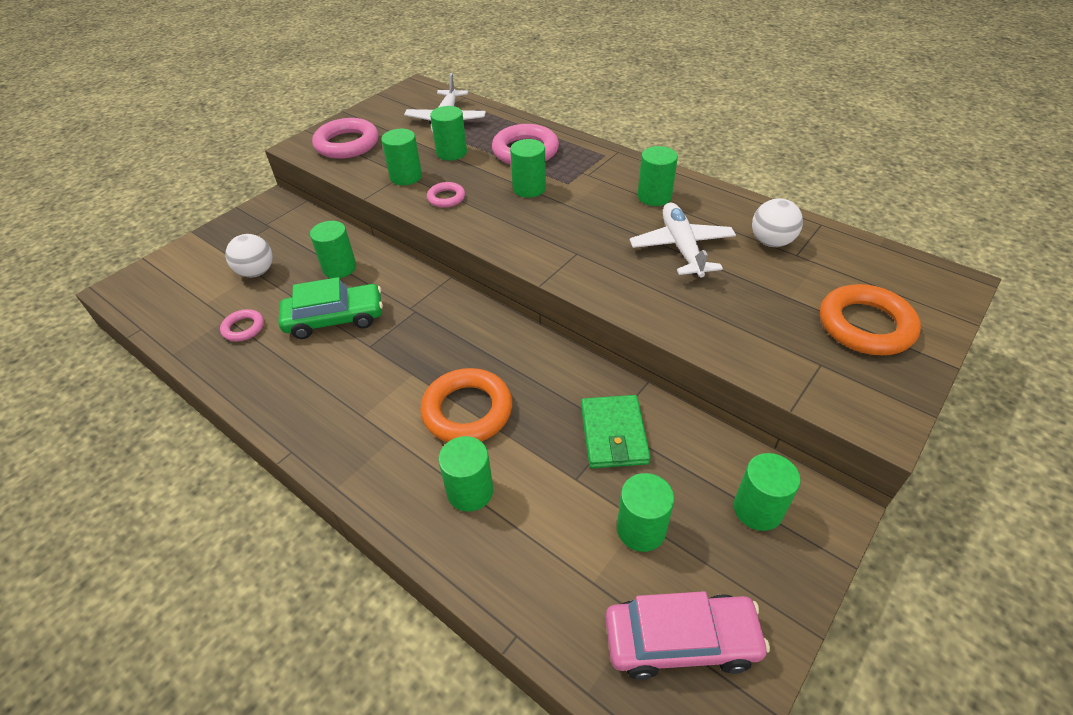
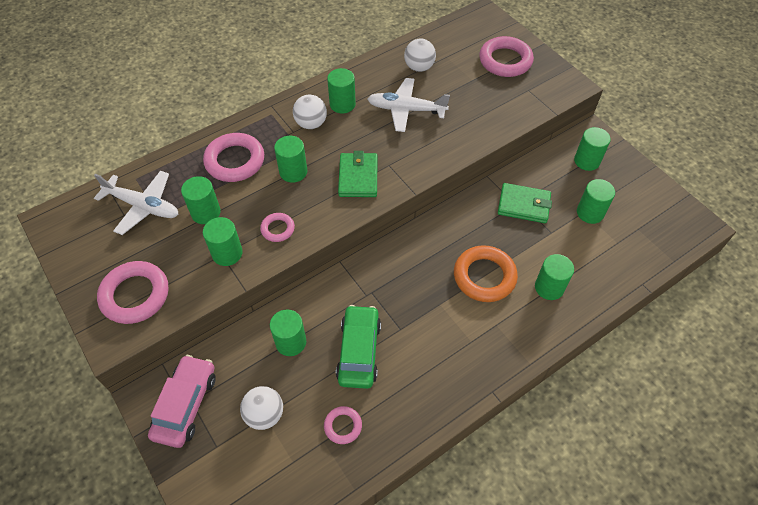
camera: 75 degrees left, 10 degrees up
(544, 234) = (358, 177): none -> green wallet
(607, 183) = (311, 124): none -> white ball
(681, 641) = (652, 217): pink car -> pink car (186, 405)
(865, 325) = (505, 61): orange ring -> pink ring

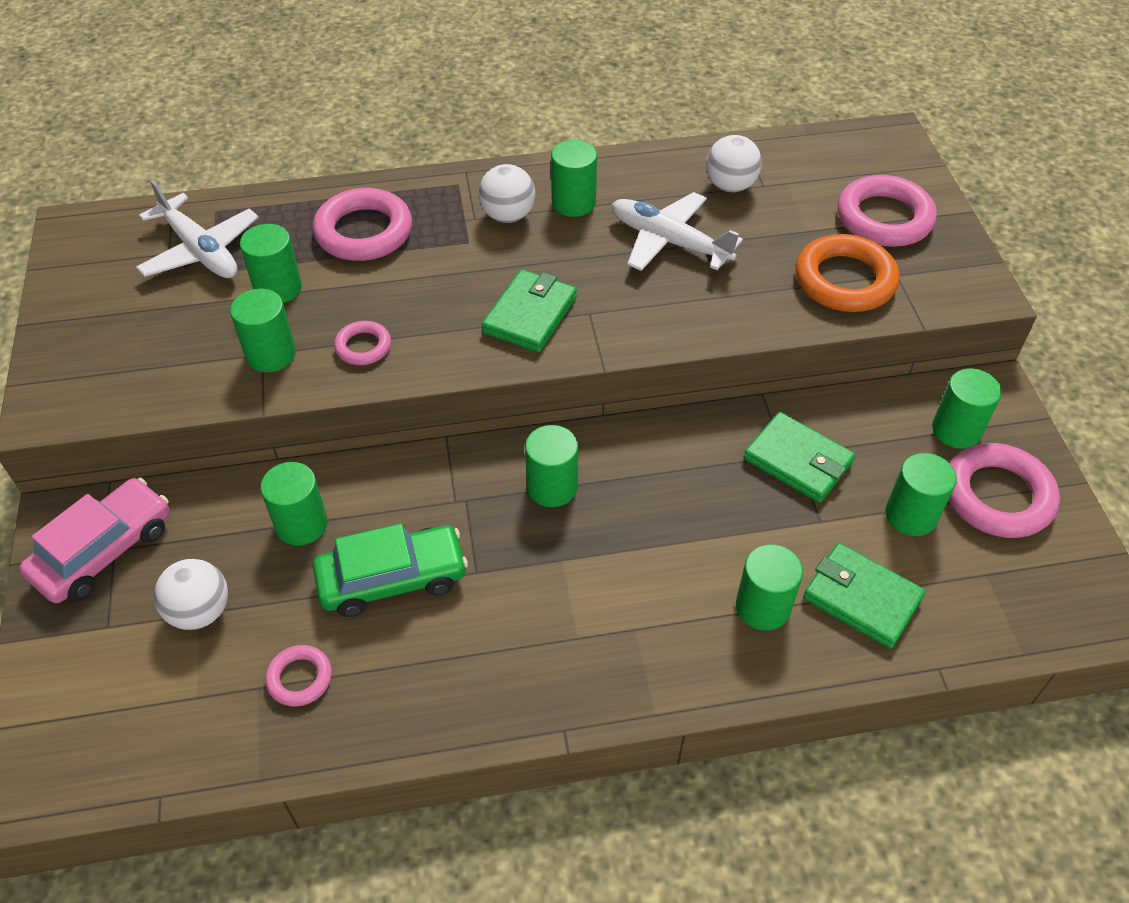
camera: 25 degrees right, 5 degrees down
(135, 295) = (113, 364): pink ring -> pink ring (997, 496)
(293, 172) = (438, 274): green cylinder -> green cylinder (552, 487)
(359, 351) = (392, 579): green car -> green car turned 45 degrees clockwise
(484, 276) = (661, 546): orange ring -> orange ring (845, 280)
(591, 264) = (861, 598): none -> green wallet

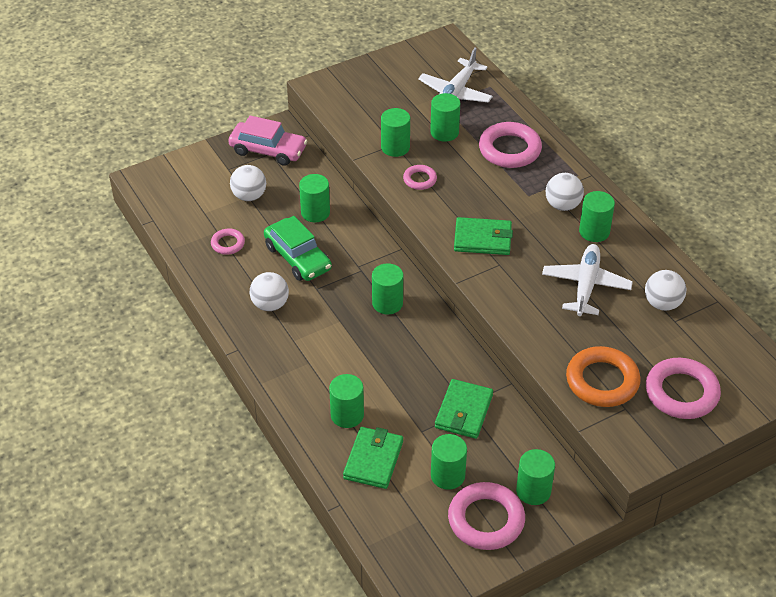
camera: 70 degrees right, 5 degrees down
(481, 650) = (270, 304): none -> white ball

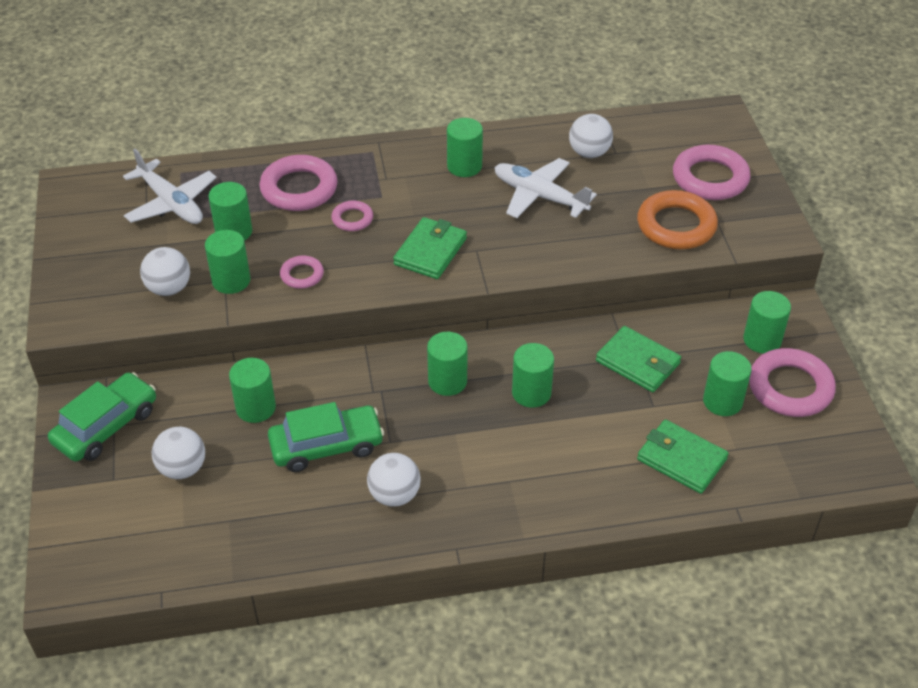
camera: 70 degrees left, 0 degrees up
(228, 244) = (260, 514): pink ring -> pink ring (352, 219)
(268, 150) = (106, 426): pink car -> green car
(347, 415) = (606, 465): green cylinder -> green cylinder (531, 393)
(562, 205) = (412, 176): white ball -> white ball (169, 288)

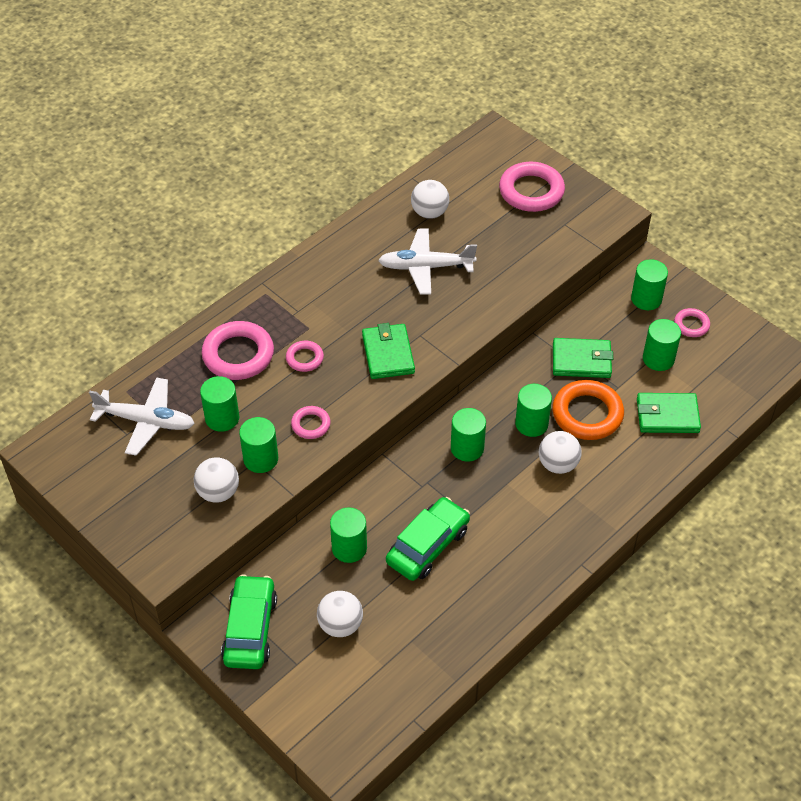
camera: 35 degrees left, 5 degrees up
(394, 495) = (507, 552): white ball -> white ball (558, 464)
(464, 166) = (348, 270): green cylinder -> none
(676, 225) = (540, 242): orange ring -> orange ring (587, 414)
(790, 388) = (691, 325): pink ring -> pink ring, size x0.53

